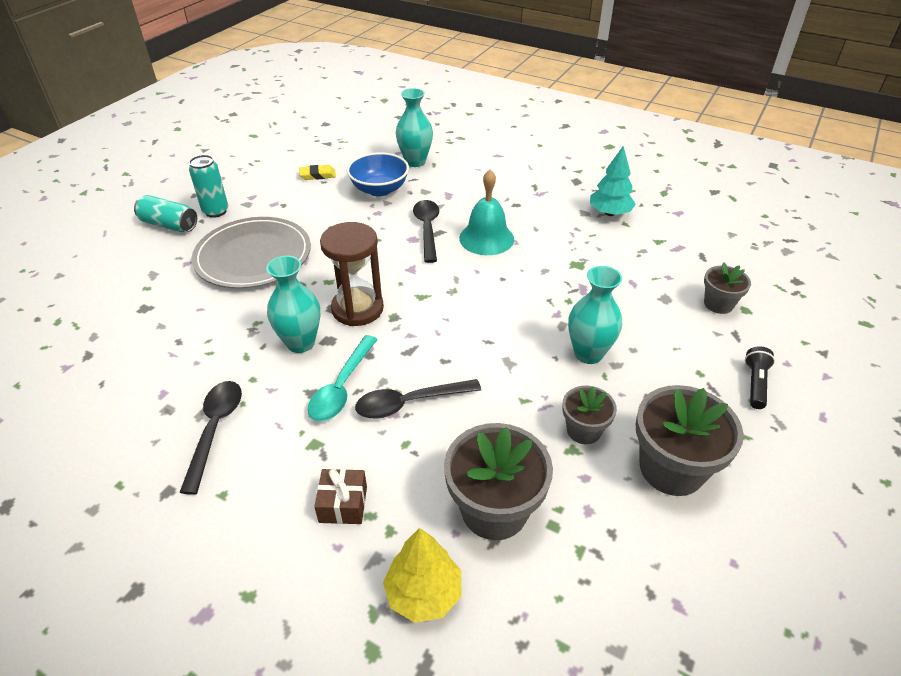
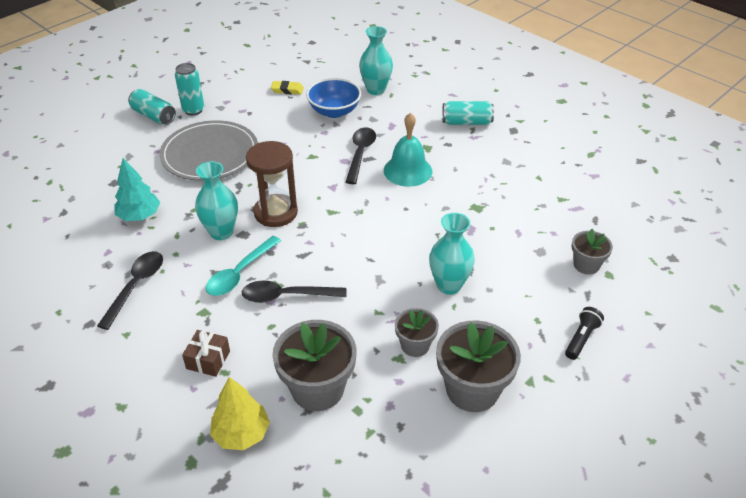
camera: 15 degrees right, 0 degrees up
(525, 180) = (466, 122): none -> turquoise can
(610, 213) = (529, 165): turquoise tree -> turquoise tree (139, 216)

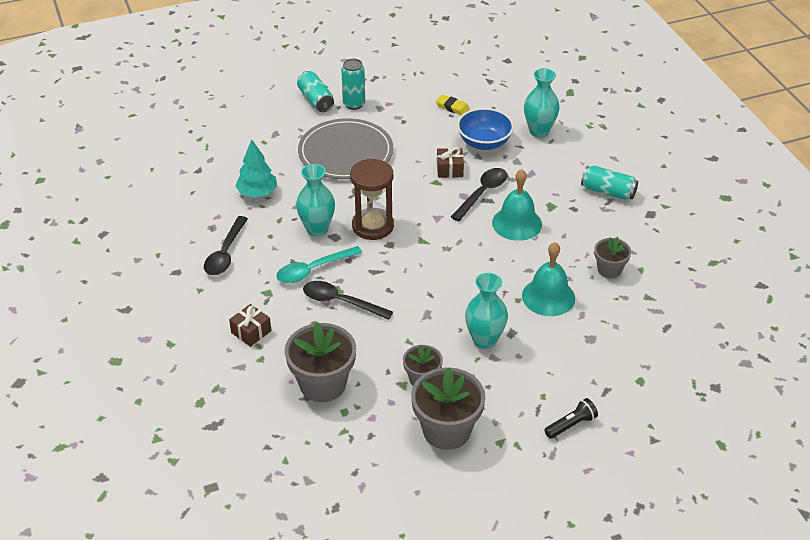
camera: 25 degrees right, 0 degrees up
(136, 286) = (225, 253): black spoon -> black spoon turned 150 degrees clockwise
(241, 434) = (246, 396): yellow tree -> none
(317, 142) = (449, 169): none -> brown gift
(478, 226) = (548, 297): none -> turquoise bell
(586, 265) = (625, 365): grey flower pot -> grey flower pot (609, 270)

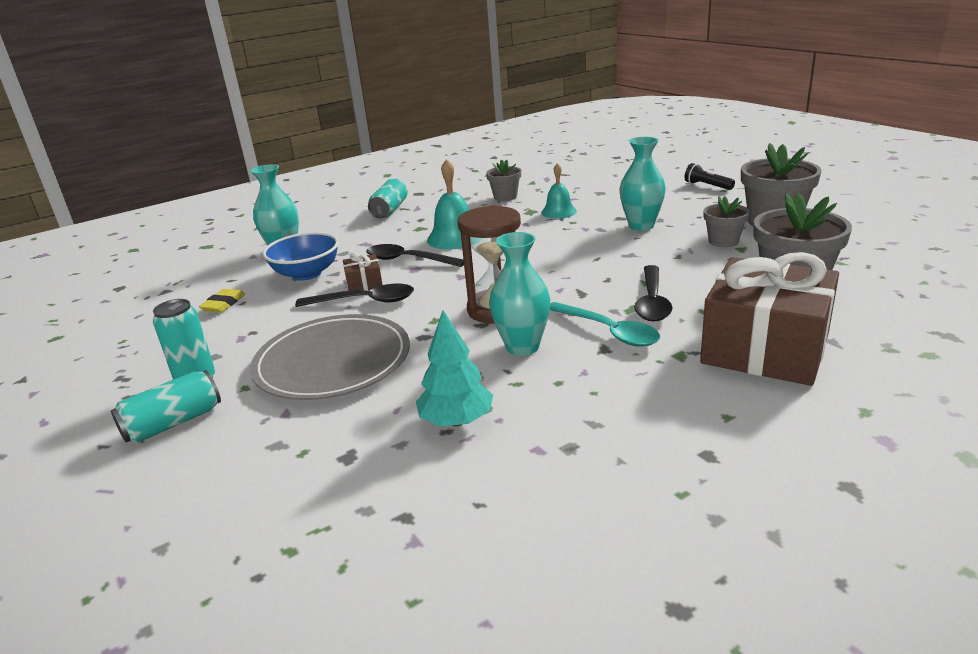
camera: 100 degrees left, 15 degrees down
(225, 253) = (626, 413): black spoon -> black spoon (364, 301)
(251, 332) = (765, 349): brown gift -> brown gift, size x2.38
(548, 297) = (558, 212): turquoise bell -> turquoise bell, size x0.66

